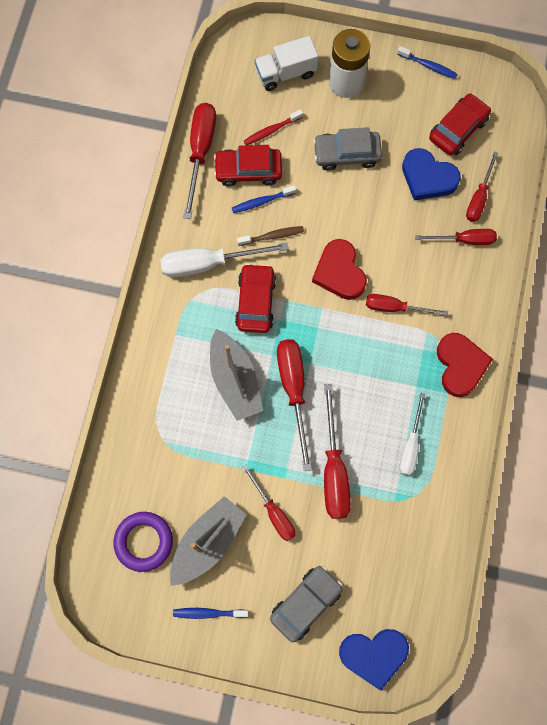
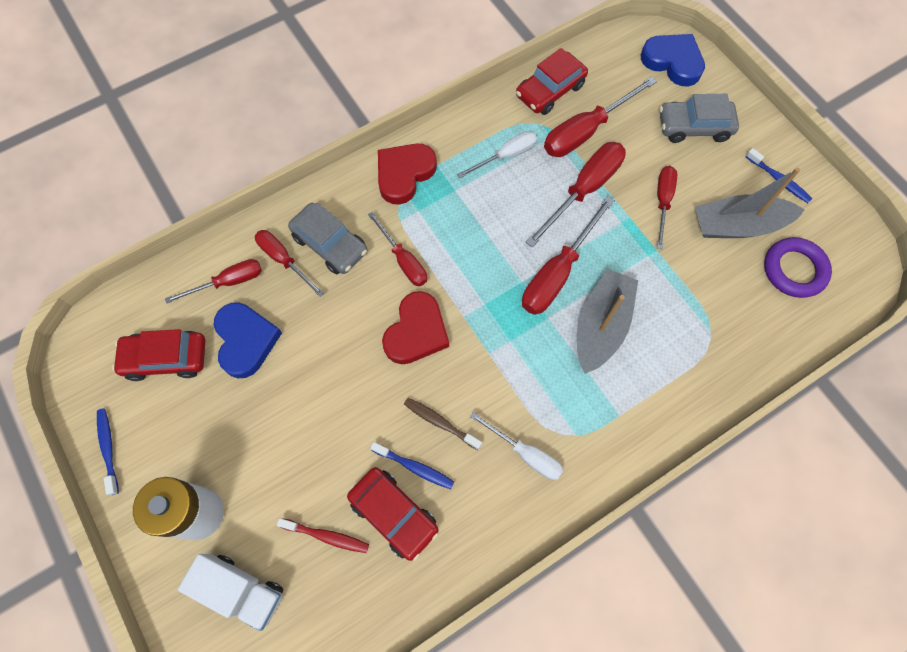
camera: 135 degrees left, 5 degrees down
(200, 152) = (421, 586): red screwdriver -> red screwdriver (586, 131)
(209, 263) = (525, 454): white screwdriver -> white screwdriver, size x0.63
(255, 302) = (517, 375): red car -> red car (550, 90)
(346, 154) = (286, 435): grey car -> grey car (330, 244)

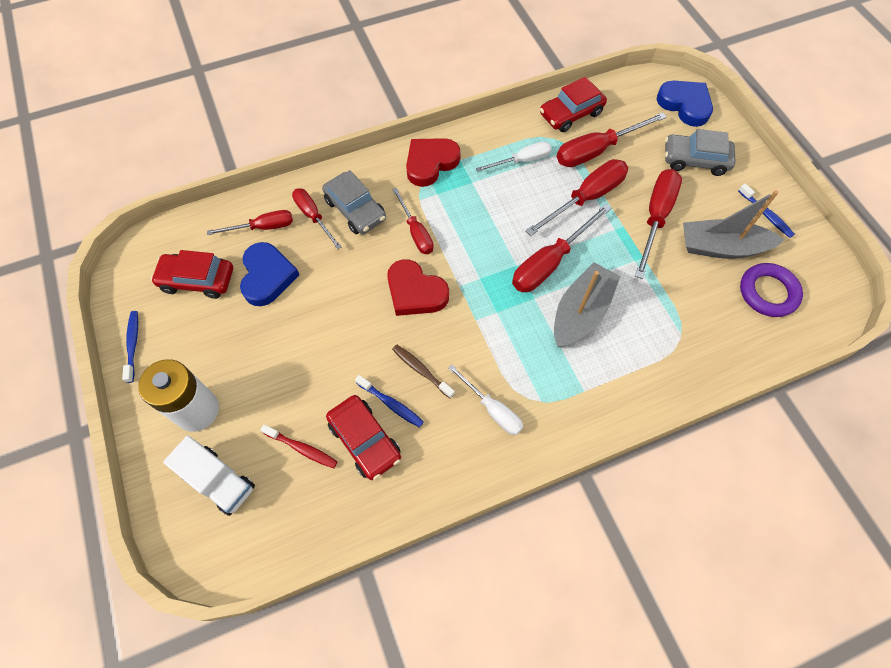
camera: 10 degrees right, 5 degrees down
(416, 332) = (415, 292): red heart -> red heart turned 90 degrees clockwise
(662, 202) = (655, 218): red screwdriver -> red screwdriver, size x1.58

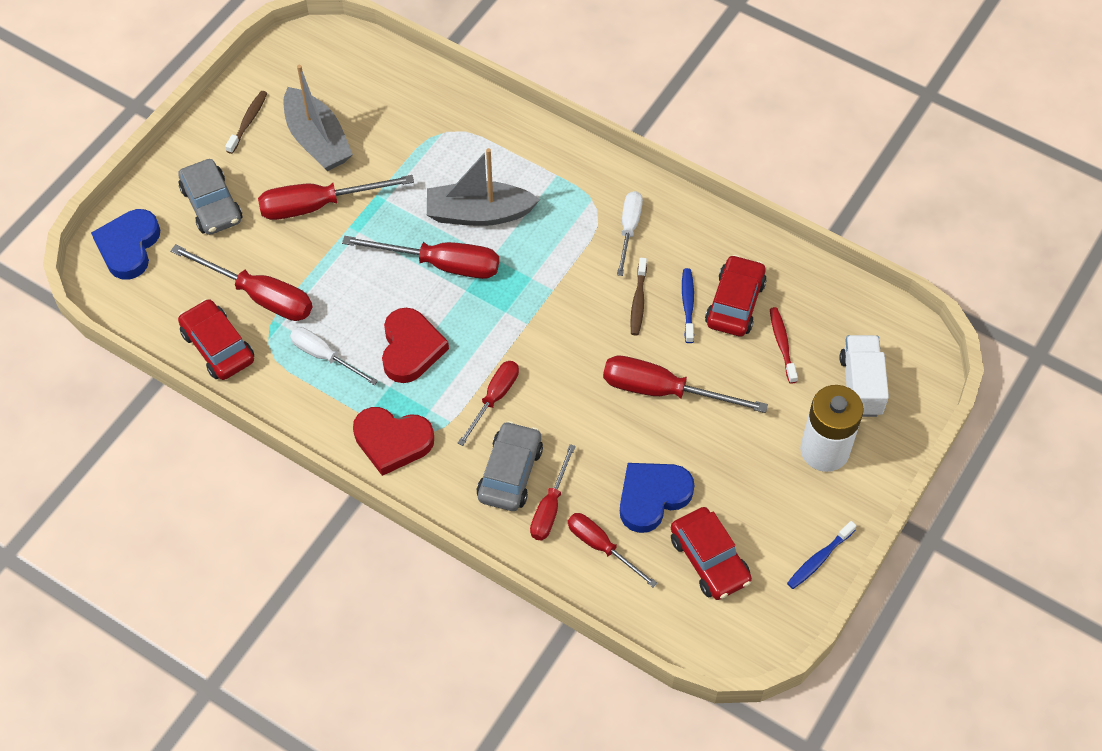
camera: 125 degrees left, 5 degrees down
(415, 292) = (563, 355): red heart -> red heart (411, 348)
(571, 114) = (218, 346): red car -> red car turned 150 degrees counterclockwise
(586, 198) = (335, 274): red screwdriver -> red screwdriver (663, 391)
(766, 215) = (248, 121): blue toothbrush -> brown toothbrush
(768, 292) = (346, 89): purple ring -> none

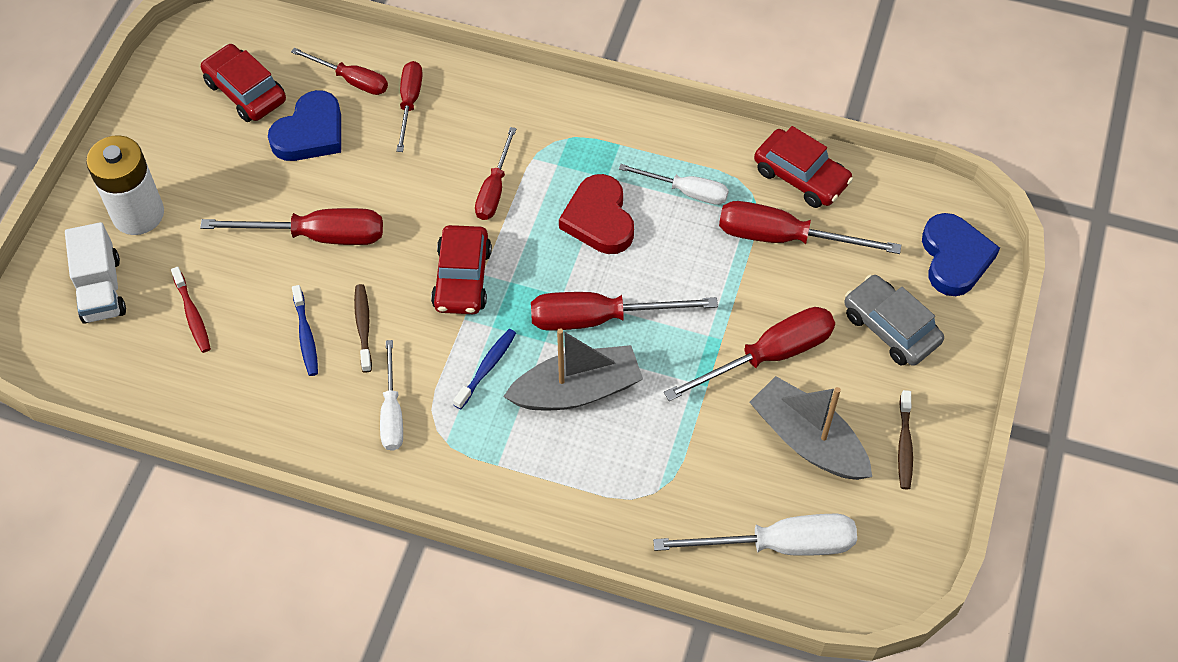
camera: 165 degrees right, 0 degrees up
(371, 80) = (778, 545): none -> white screwdriver
(392, 441) = (584, 127): red heart -> none
(510, 473) = (457, 124): grey car -> none
(735, 303) = (252, 350): red car -> red car (462, 278)
(819, 559) = (138, 114): blue toothbrush -> blue toothbrush (487, 367)

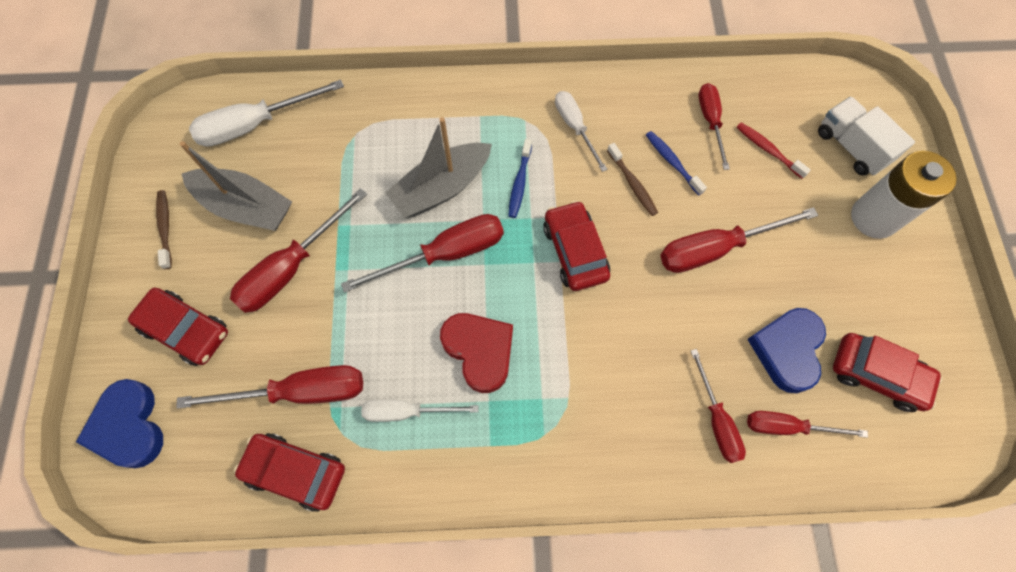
camera: 160 degrees right, 10 degrees up
(494, 189) = (588, 349): red screwdriver -> red screwdriver (710, 122)
(890, 328) = (186, 330): grey car -> red car

